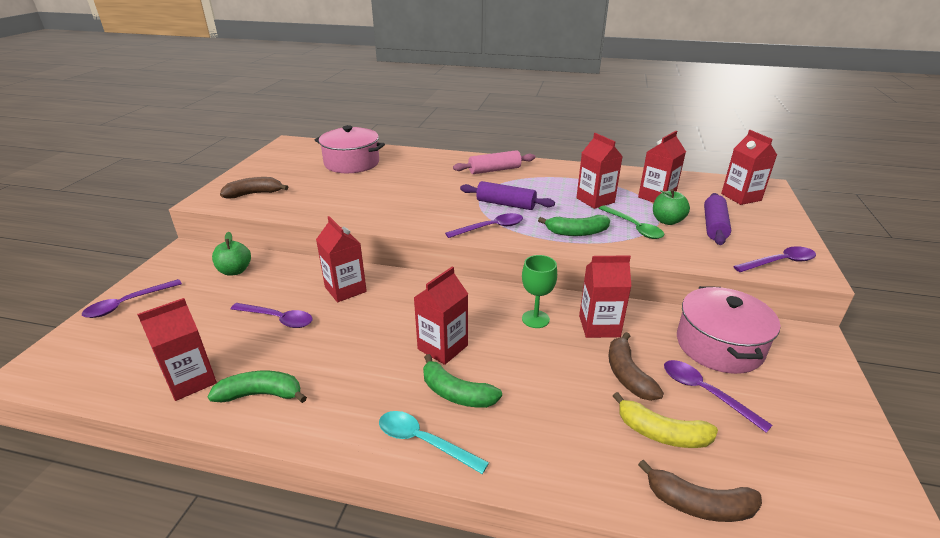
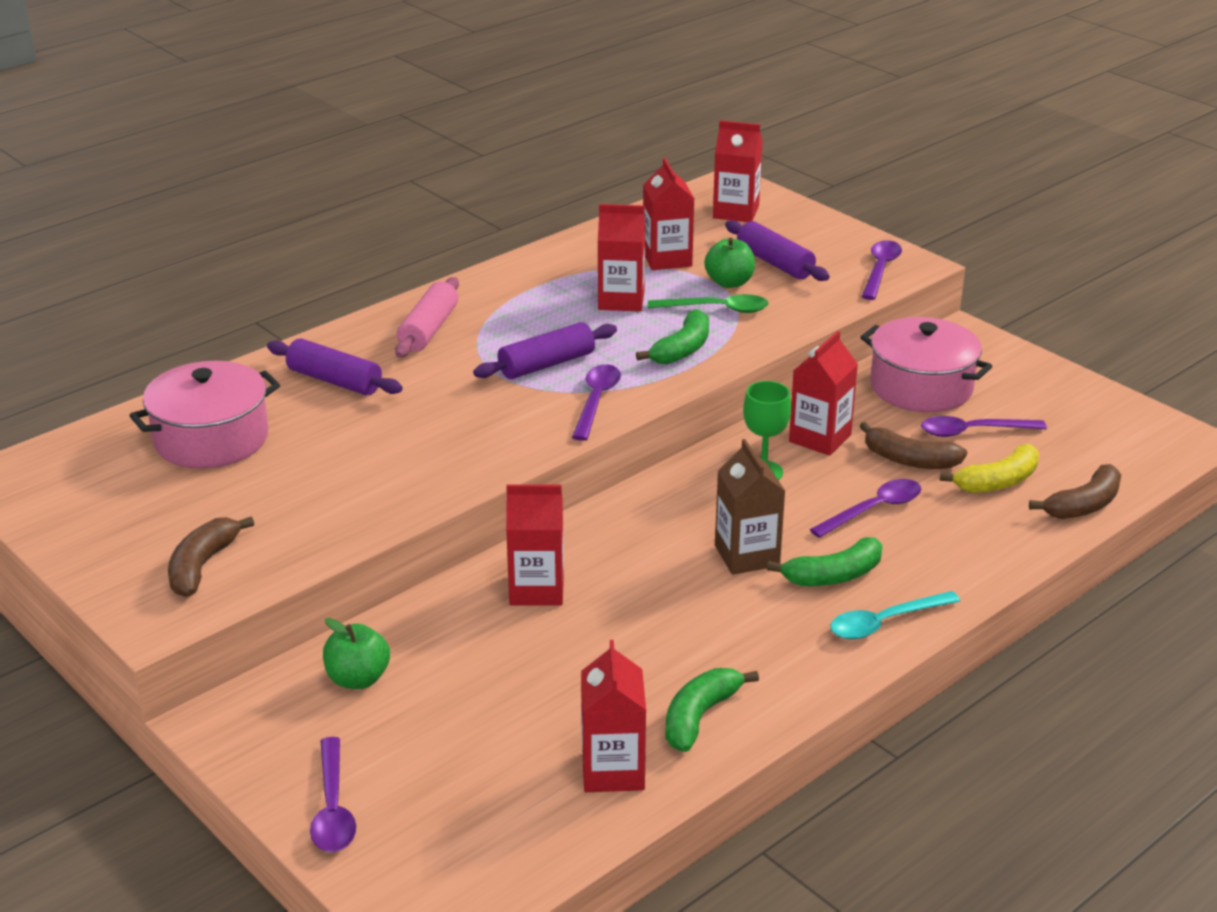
camera: 55 degrees left, 0 degrees up
(278, 319) = (546, 667): purple spoon -> purple spoon (874, 510)
(425, 168) = (334, 381): none -> purple rolling pin
(442, 347) = (747, 556): red carton -> brown carton

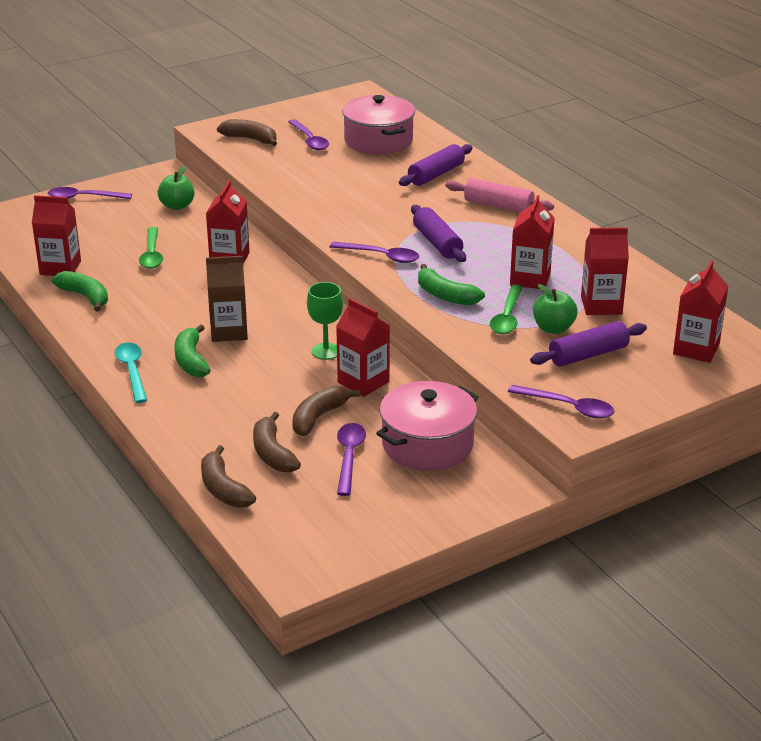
camera: 100 degrees right, 0 degrees up
(541, 673) = (152, 254): none -> green spoon
(874, 510) = (259, 389): purple spoon -> purple spoon (309, 140)
(998, 482) = (272, 453): yellow banana -> brown banana

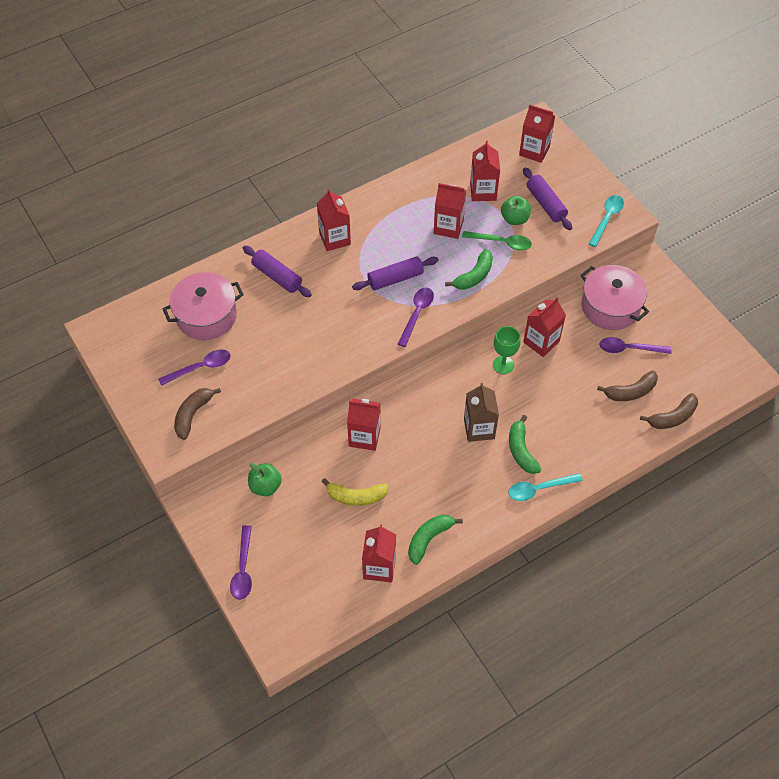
camera: 90 degrees left, 25 degrees up
(152, 254) = (356, 496): green spoon -> yellow banana
(191, 360) = (521, 450): green banana -> green banana turned 90 degrees clockwise
(318, 417) = (586, 367): brown banana -> none
(498, 206) = (334, 238): pink rolling pin -> red carton
(568, 407) = (607, 219): purple spoon -> turquoise spoon

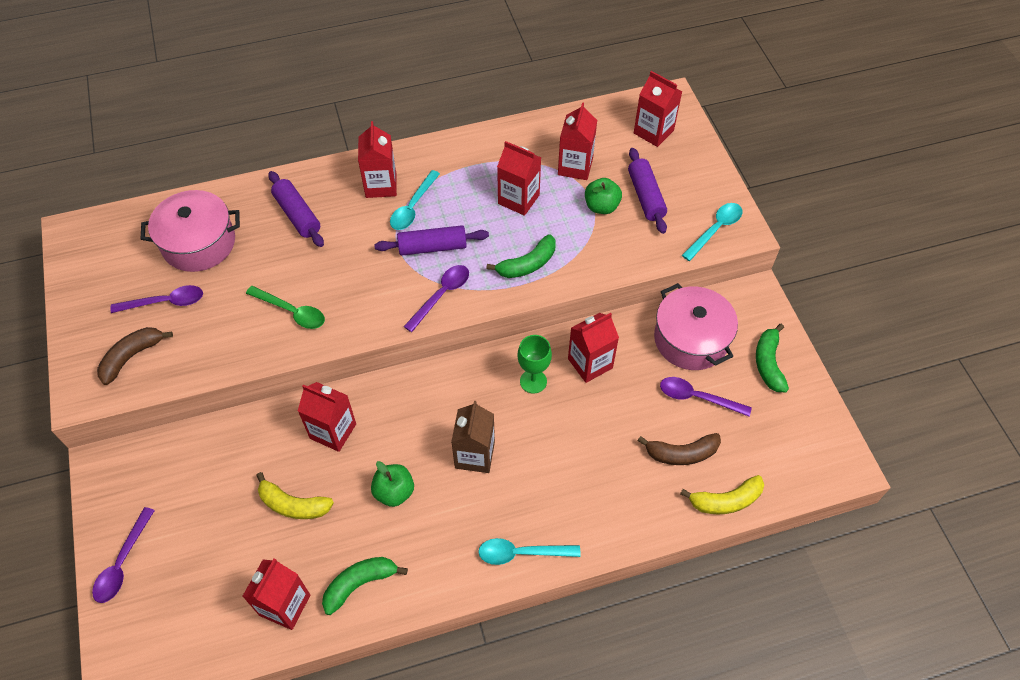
camera: 15 degrees right, 0 degrees up
(265, 486) = (193, 464): green apple -> green apple (394, 492)
(367, 250) = (413, 207): none -> turquoise spoon
(501, 242) = (575, 231): green spoon -> green spoon (292, 312)
(521, 450) = (517, 496): green banana -> green banana (768, 363)
(672, 417) = (725, 500): brown banana -> yellow banana

